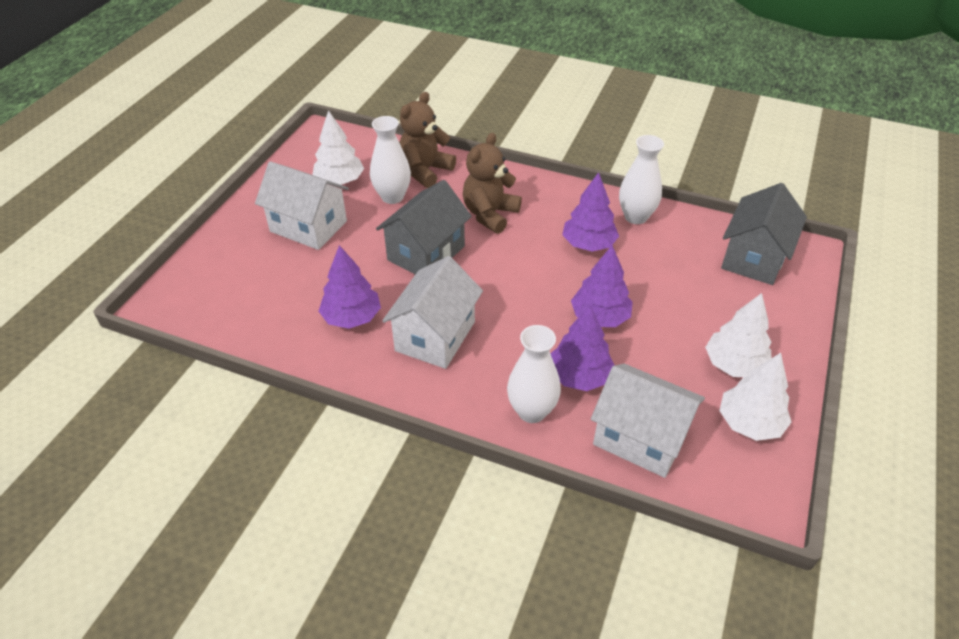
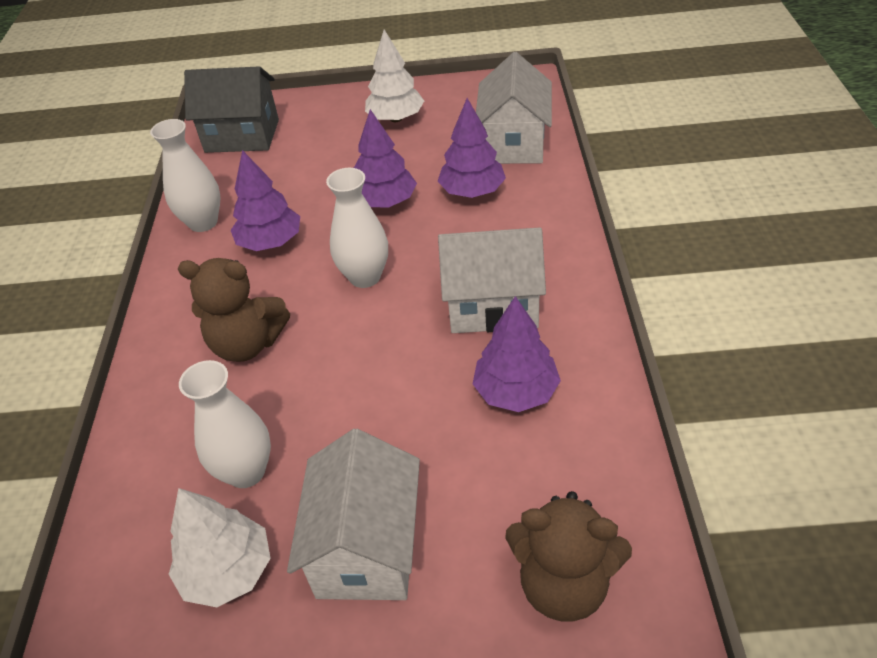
camera: 110 degrees left, 0 degrees up
(425, 171) = (163, 461): brown teddy bear -> brown teddy bear (564, 584)
(426, 253) = (357, 374): grey house -> none
(531, 411) = (536, 205): white vase -> white vase (365, 277)
(750, 423) = (455, 100): white tree -> none

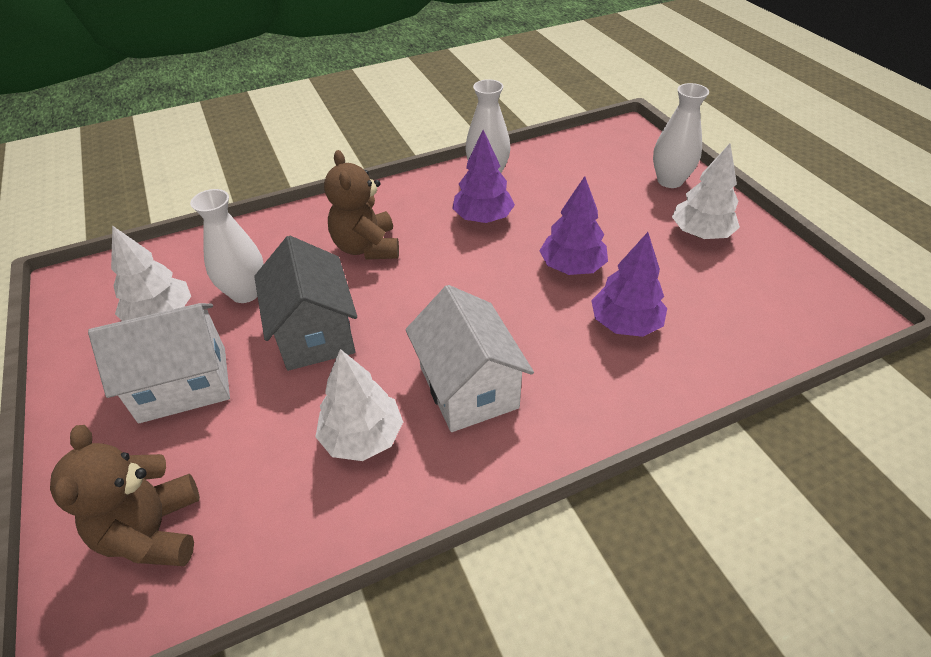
camera: 65 degrees right, 0 degrees up
(242, 136) = (605, 154): grey house -> grey house (315, 333)
(365, 277) = (468, 287): white vase -> white vase (670, 181)
(514, 143) = (729, 334): white house -> none
(516, 392) = (362, 437): purple tree -> white tree

